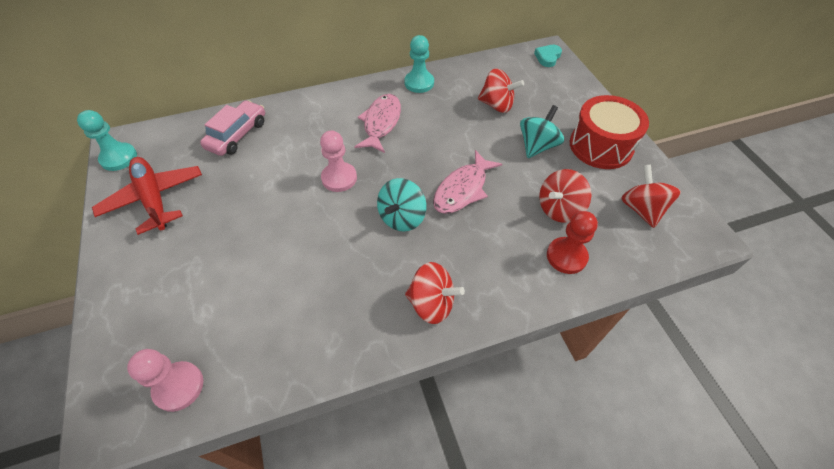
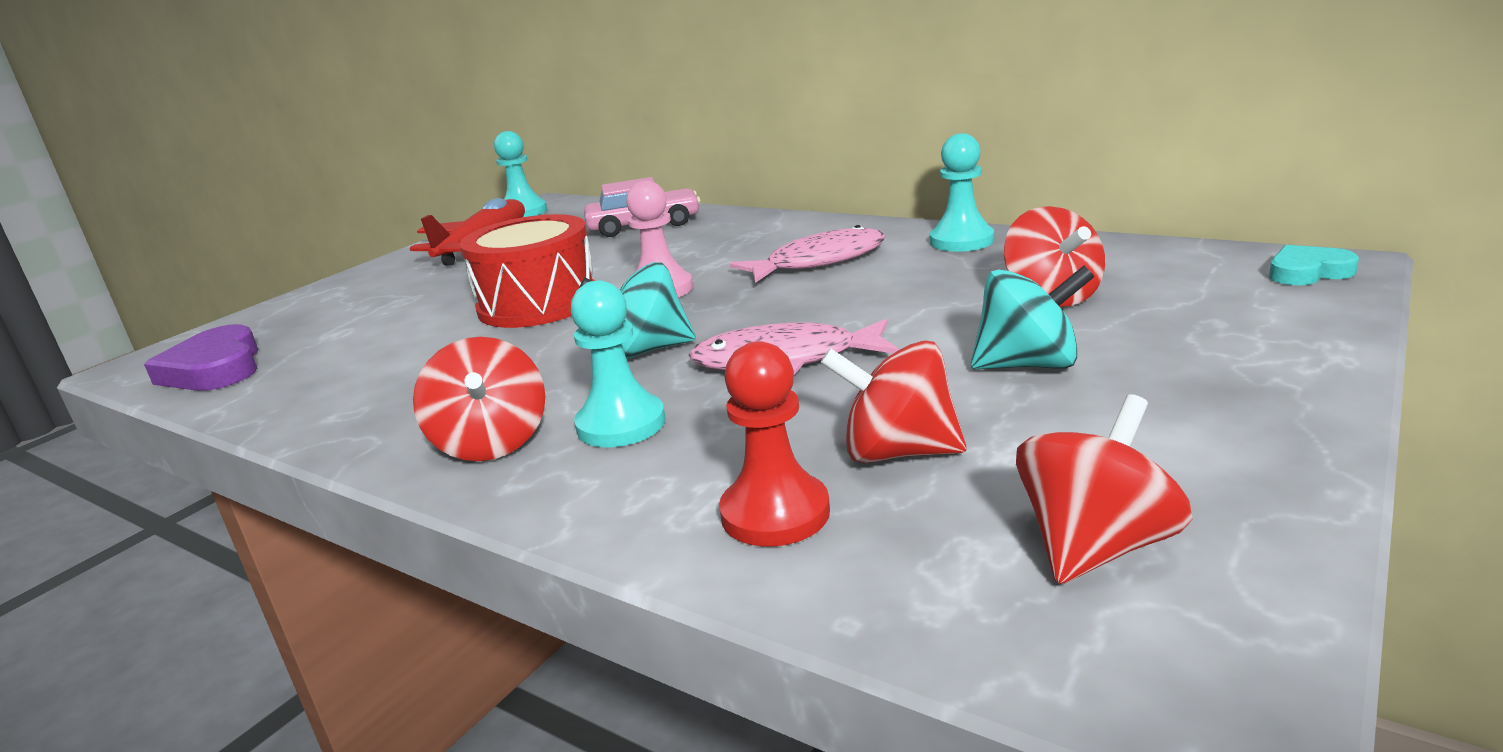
camera: 55 degrees right, 30 degrees down
(179, 387) = (215, 369): pink pawn -> purple heart
(462, 259) = (621, 424): none -> turquoise pawn
(600, 146) = (1189, 417): red drum -> red drum (538, 303)

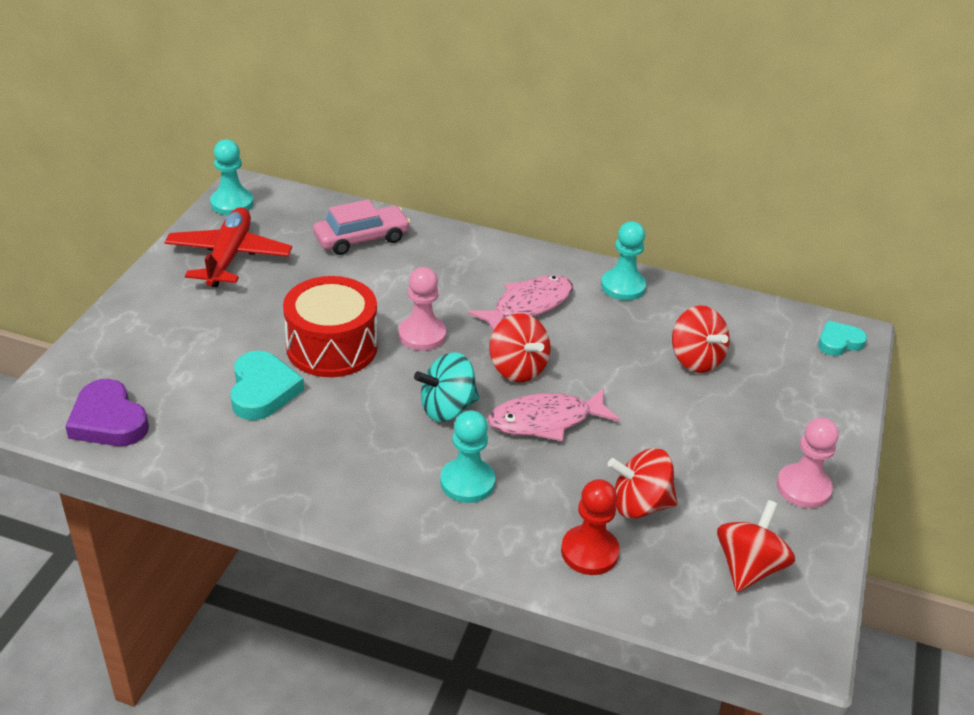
camera: 20 degrees left, 15 degrees up
(420, 340) = (262, 390): none -> turquoise heart
(492, 443) = (391, 499): red spinning top -> red spinning top (517, 368)
(1028, 365) = (693, 429): turquoise spinning top -> none
(1232, 433) = (803, 488): none -> pink pawn

